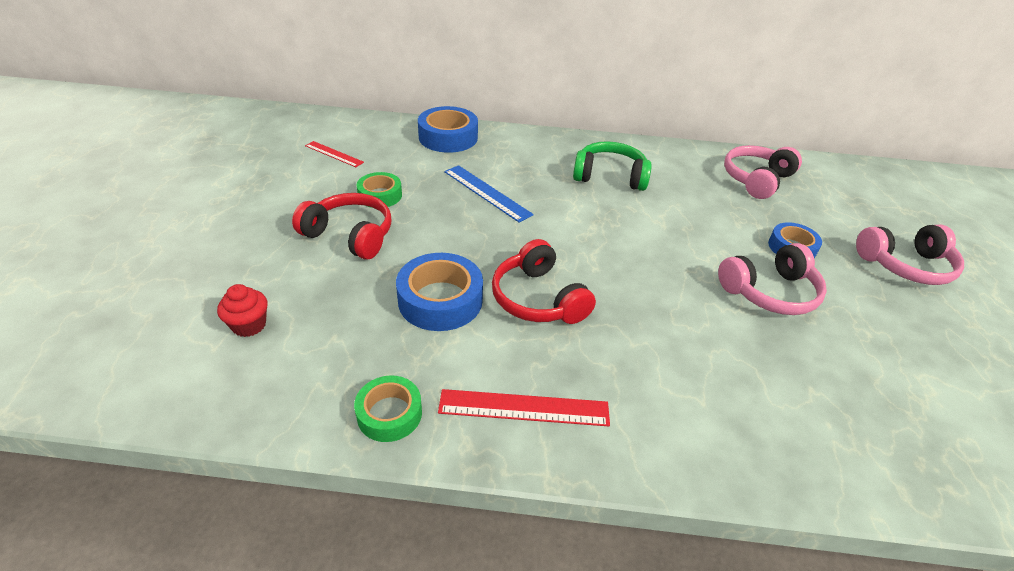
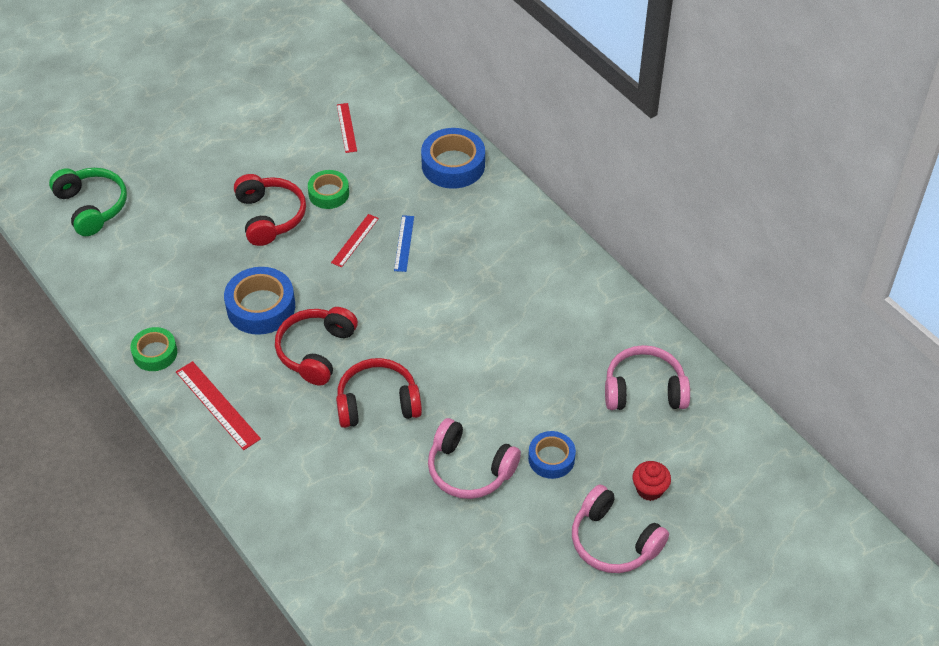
camera: 50 degrees right, 10 degrees up
(249, 325) = (149, 245): red cupcake -> red cupcake (649, 489)
(447, 211) = (355, 240): none -> red ruler
(487, 192) = (404, 243): blue ruler -> blue ruler, size x0.65
(610, 176) = (521, 295): green headphones -> green headphones (92, 207)
(642, 299) = (377, 403): none -> red headphones

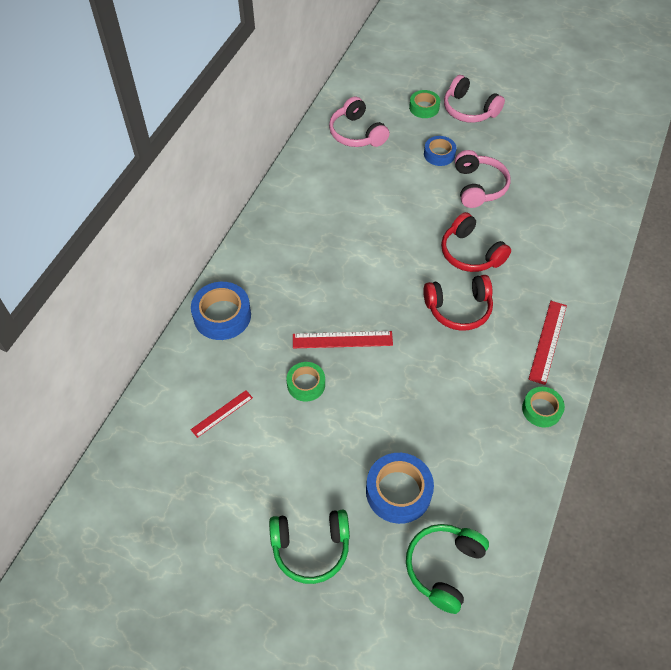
camera: 120 degrees left, 5 degrees up
(181, 136) = (311, 548): none -> green headphones
(261, 307) = (448, 365): blue tape -> blue tape (398, 491)
(270, 216) = (358, 412): red headphones -> none
(355, 240) = (342, 340): red ruler -> red ruler, size x1.54
(404, 243) = (324, 307): blue ruler -> none
(613, 541) = (469, 110): pink headphones -> pink headphones turned 120 degrees clockwise
(649, 489) = (424, 107): red cupcake -> green tape

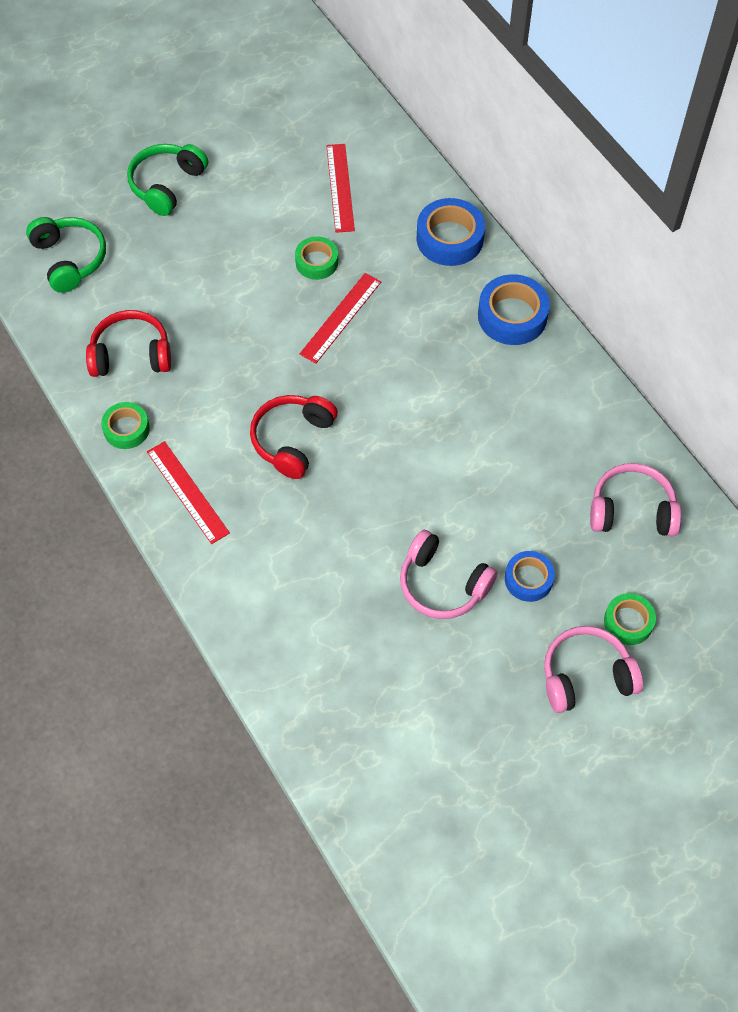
camera: 125 degrees right, 5 degrees up
(222, 413) = (340, 187): red ruler -> red ruler, size x1.54
(398, 491) = (156, 268): blue tape -> blue tape (512, 316)
(470, 253) = (352, 503): red headphones -> red headphones (131, 354)

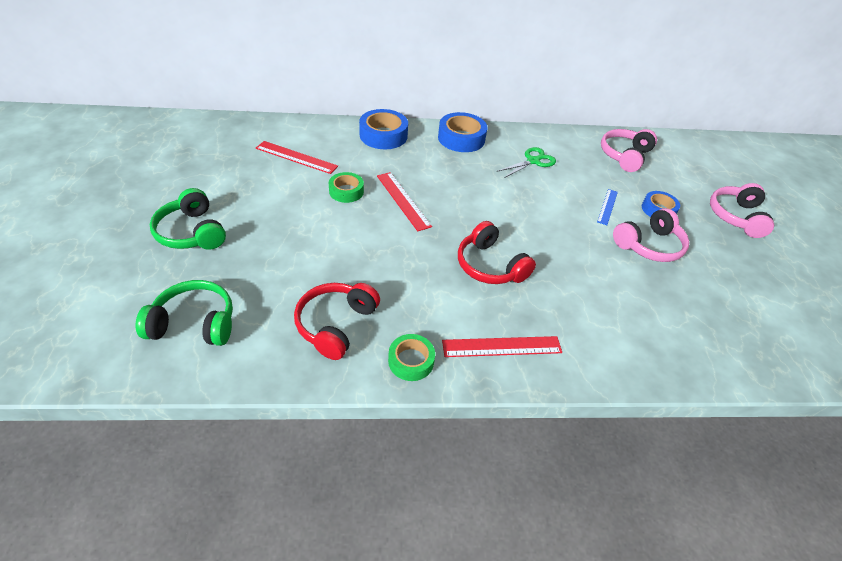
camera: 65 degrees left, 15 degrees down
(489, 520) = (607, 206): none -> blue ruler
(526, 410) = (533, 161): none -> green scissors
(628, 622) = (701, 187): green tape -> none

